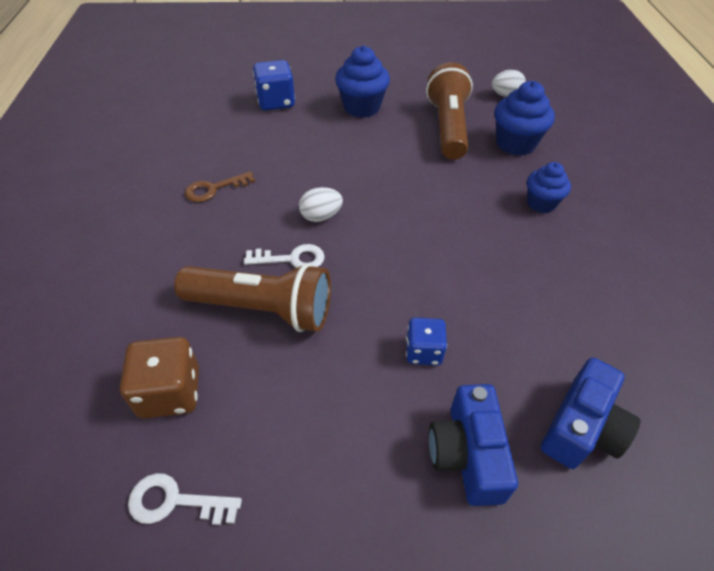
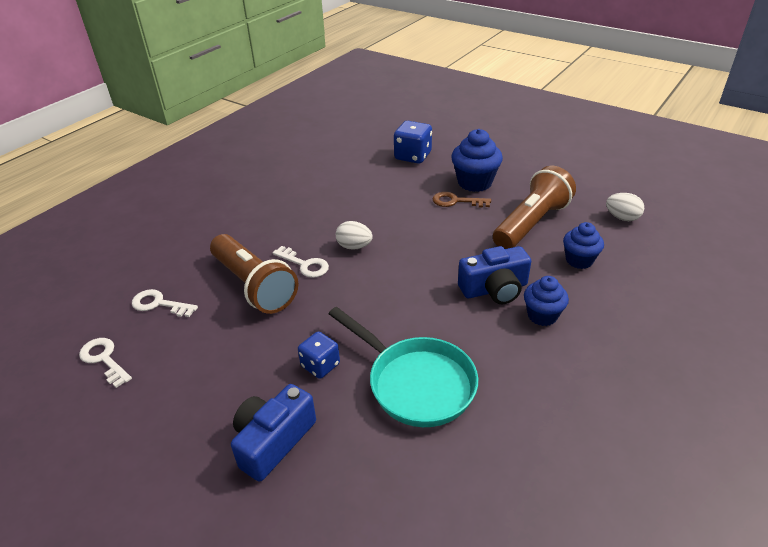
camera: 40 degrees right, 10 degrees down
(170, 392) = (159, 304): brown dice -> white key
(214, 189) = (306, 199): brown key -> brown key (456, 201)
(515, 144) = (579, 260): blue cupcake -> blue cupcake, size x0.66
(518, 316) = (415, 383): none -> turquoise pan
(581, 428) = (369, 479): blue camera -> blue camera (494, 289)

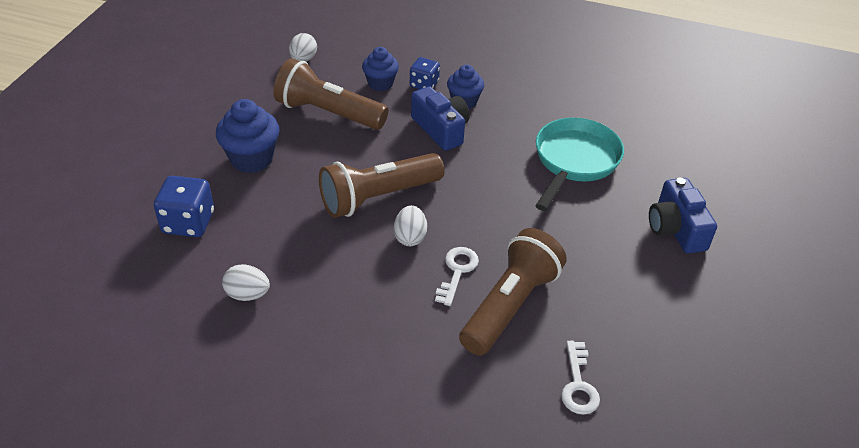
camera: 110 degrees left, 5 degrees up
(104, 359) = (676, 395): white key -> none
(273, 441) = (676, 229): blue camera -> blue camera turned 60 degrees clockwise
(320, 365) = (588, 221): blue dice -> blue dice (424, 85)
(336, 174) = (247, 294): none -> white egg
(408, 237) = (378, 197): none -> brown flashlight
(456, 201) = (297, 169): brown key -> none

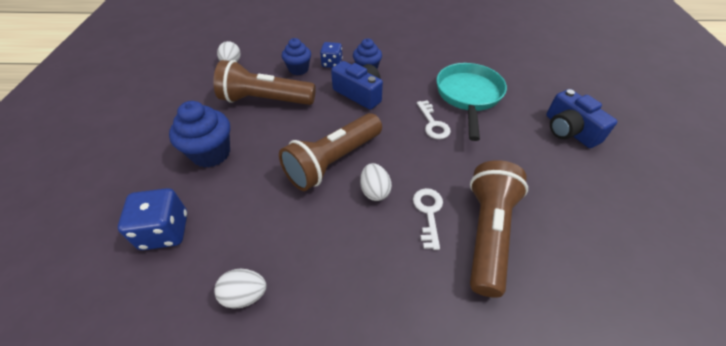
camera: 15 degrees left, 5 degrees up
(578, 384) = (588, 298): white key -> white key (433, 124)

